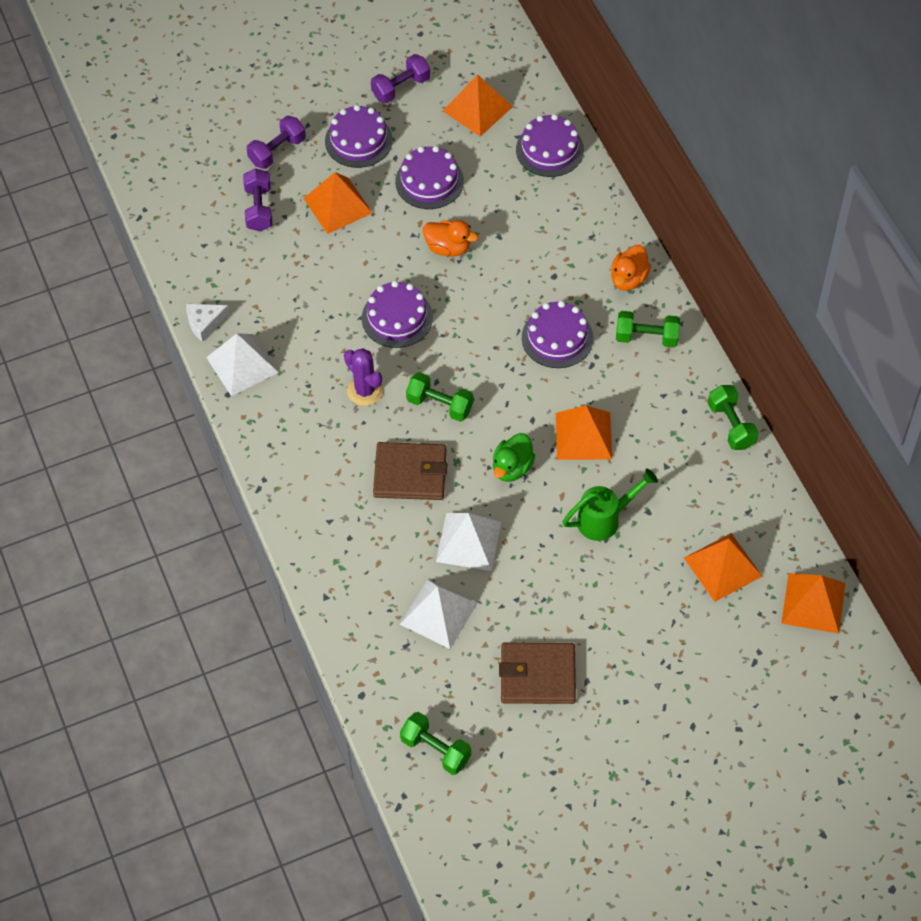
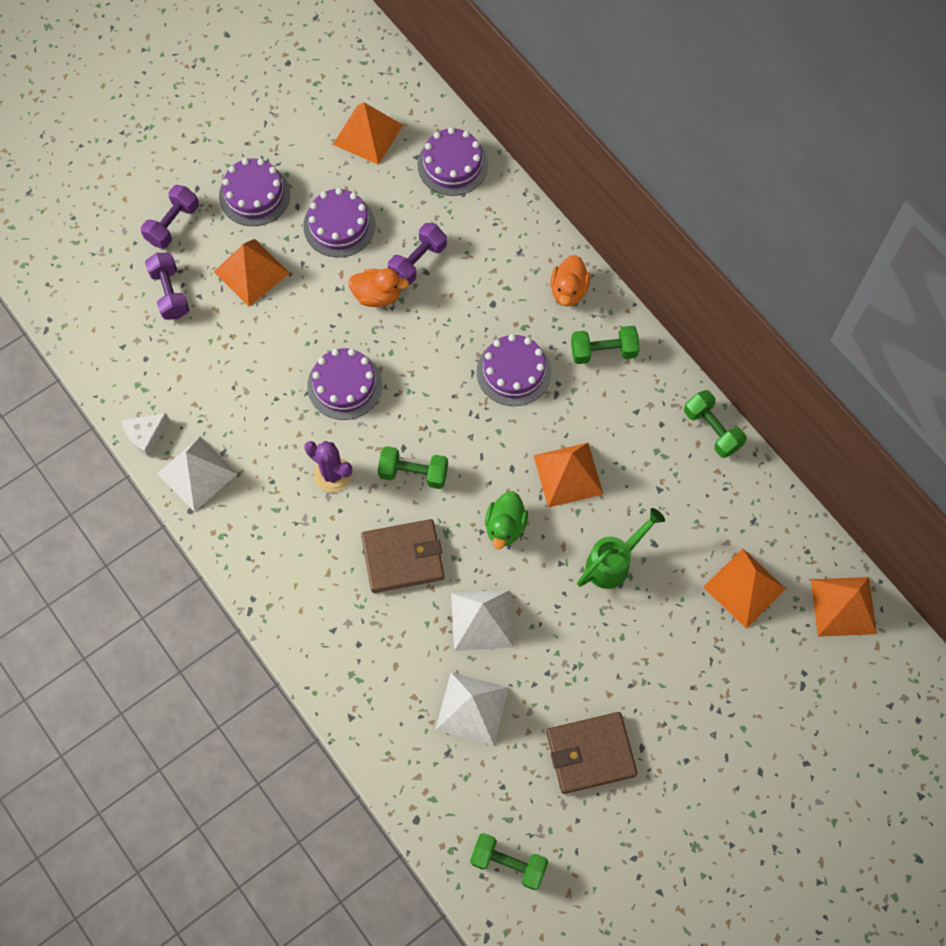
camera: 15 degrees left, 10 degrees up
(401, 88) = (283, 127): purple dumbbell -> purple dumbbell (418, 261)

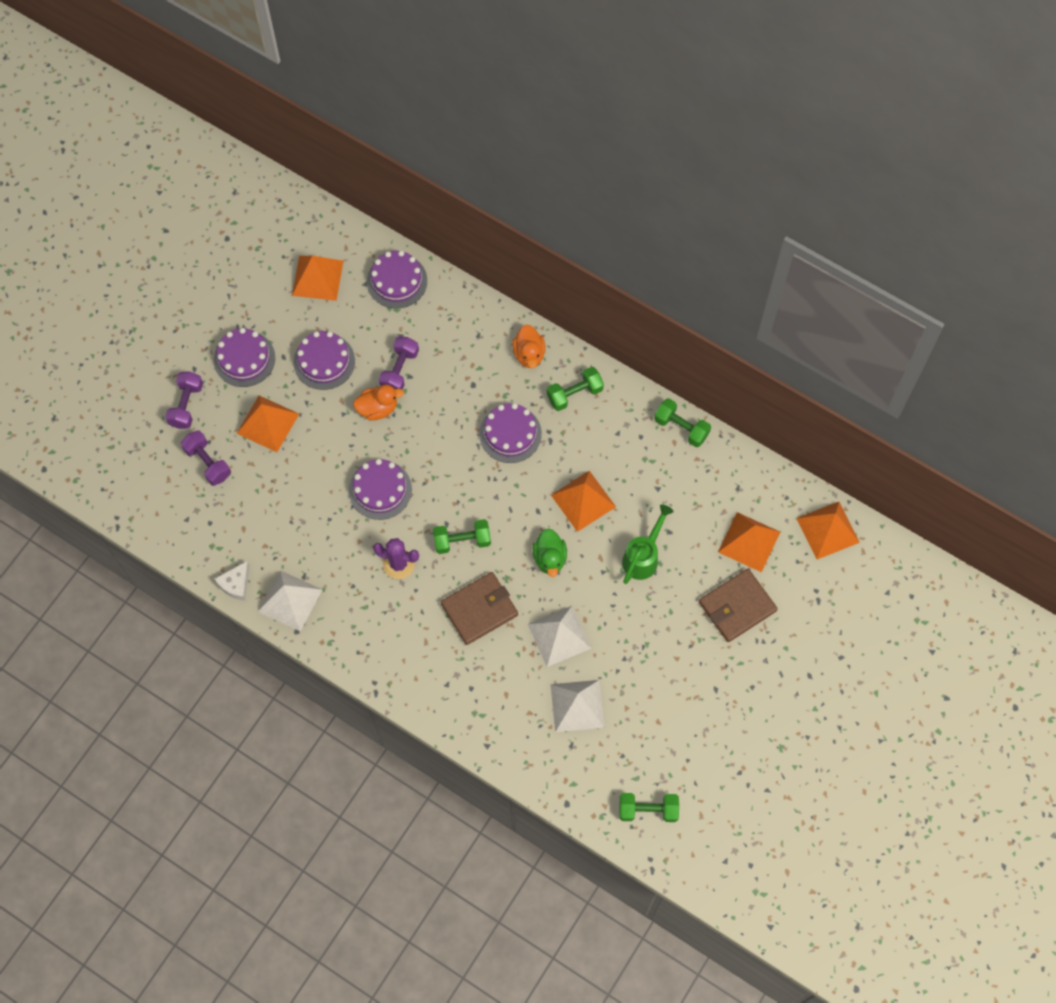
camera: 20 degrees left, 0 degrees up
(590, 753) = (679, 707): brown wallet -> brown wallet (737, 606)

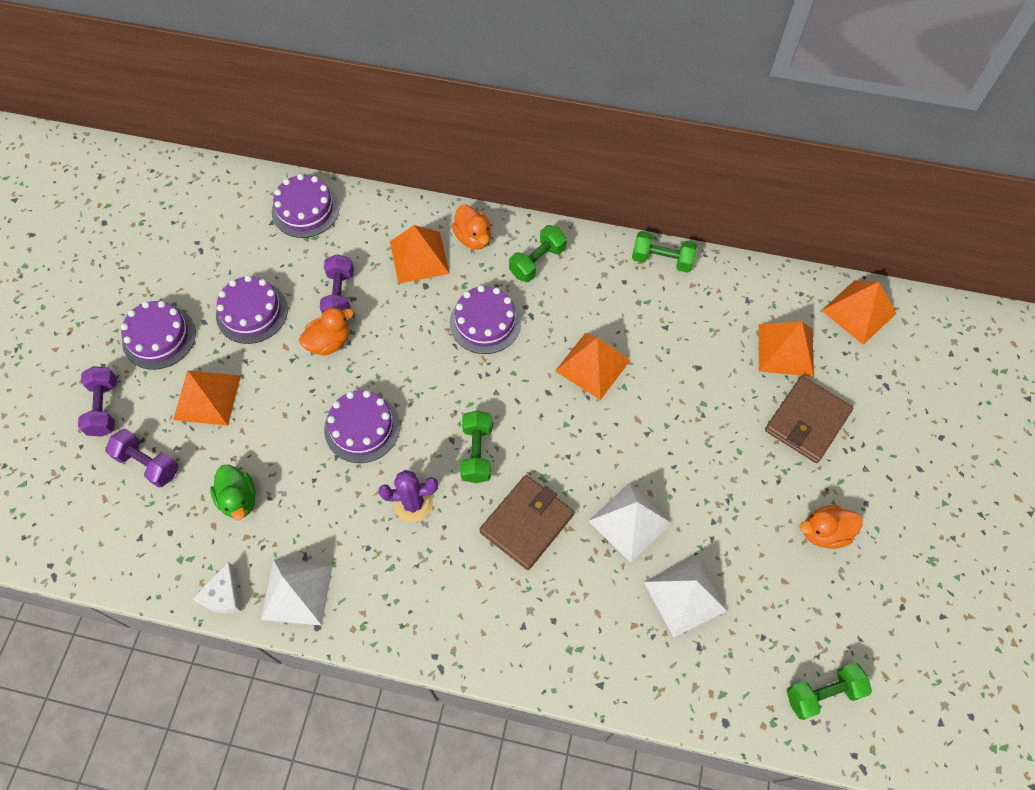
camera: 20 degrees left, 5 degrees down
(317, 278) = (217, 232): orange pyramid -> orange pyramid (419, 257)
(462, 541) = (477, 453): green dumbbell -> green dumbbell turned 60 degrees counterclockwise
(550, 558) = (582, 438): green duck -> green duck (239, 499)
(643, 556) = (683, 402): green watering can -> none
(707, 697) = (824, 532): none -> orange duck

